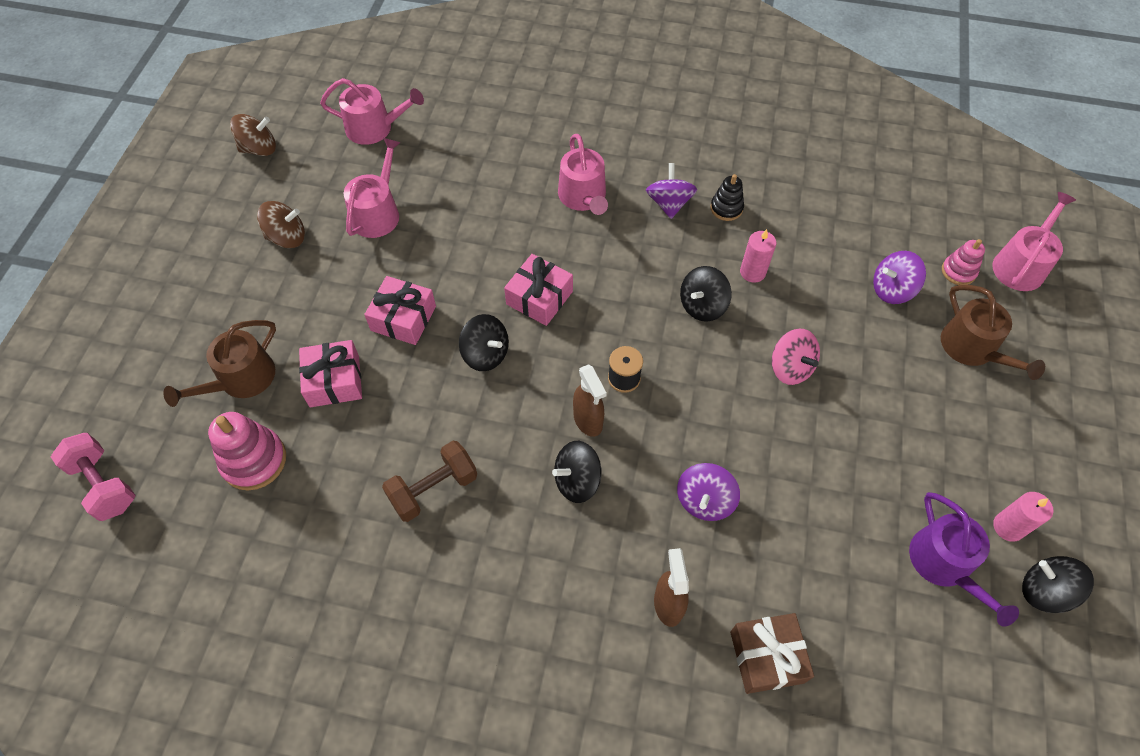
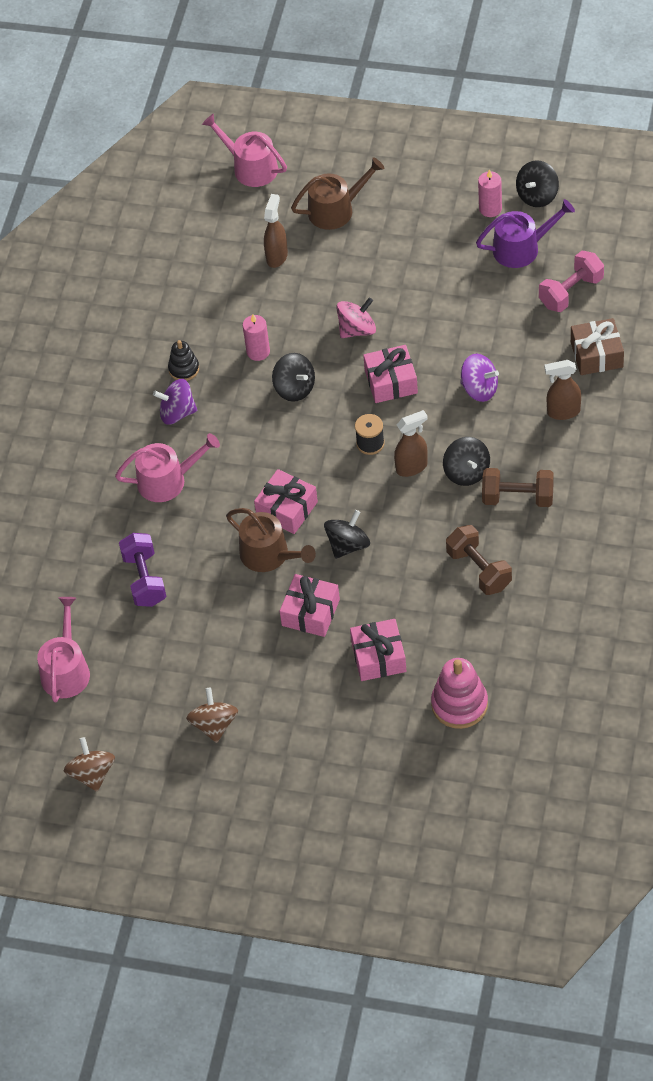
camera: 85 degrees left, 5 degrees down
(104, 484) = (487, 815): pink dumbbell -> pink dumbbell (571, 292)
(241, 380) = (379, 731): brown watering can -> brown watering can (269, 555)
(378, 212) = (183, 651): pink watering can -> none
(466, 181) = (144, 579): none -> purple dumbbell
(534, 539) = (518, 498): none -> brown dumbbell
(714, 402) = (391, 381): none -> pink gift
(891, 289) = (277, 256): purple spinning top -> brown spray bottle
(958, 271) = (258, 209): pink stacking toy -> none

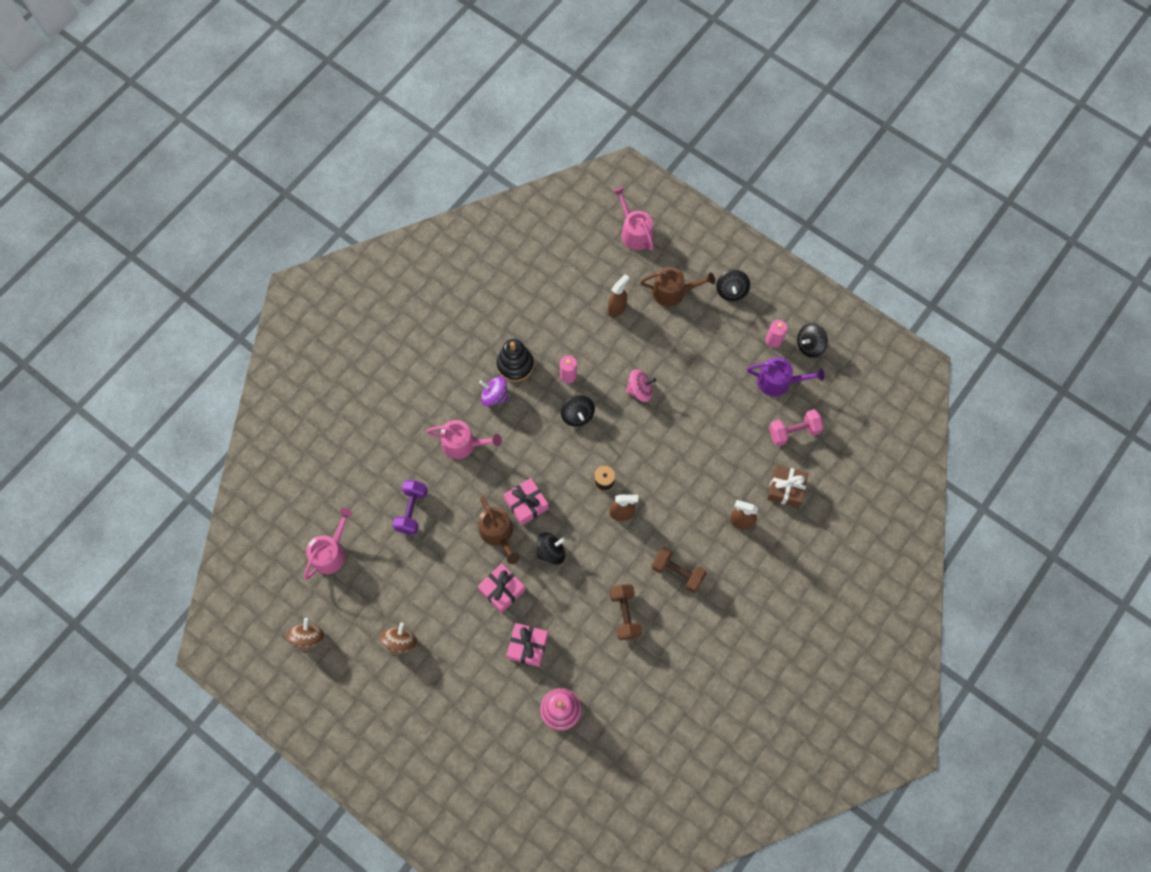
camera: 20 degrees right, 15 degrees up
(184, 369) = (515, 365): black stacking toy -> black stacking toy, size x1.67
(391, 381) = (641, 441): pink gift -> none
(466, 472) = (655, 536): black spinning top -> black spinning top (731, 291)
(479, 389) = (695, 476): purple spinning top -> none

